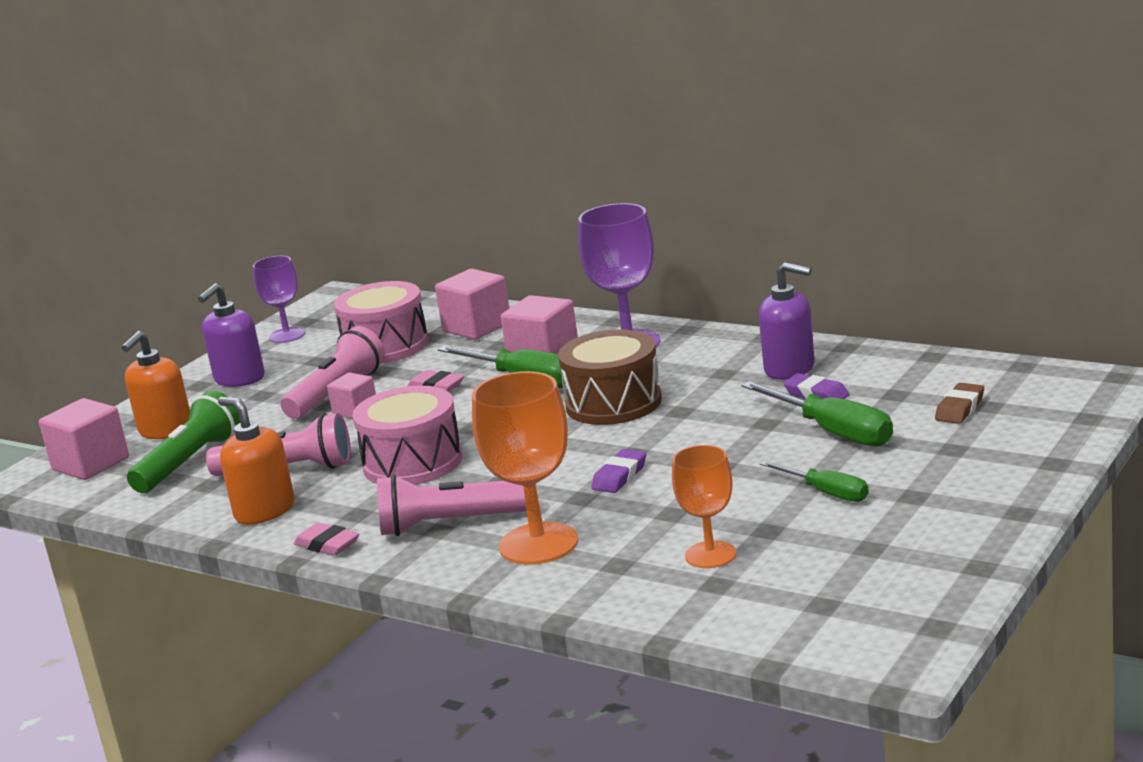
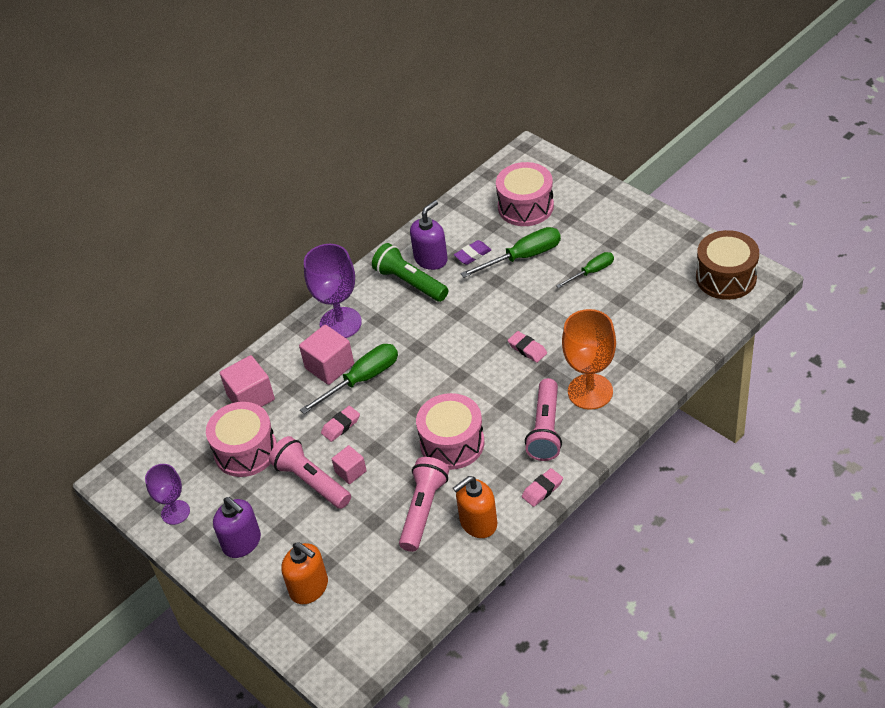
camera: 75 degrees left, 25 degrees up
(91, 464) = (340, 634): pink cube -> none
(190, 462) = (376, 569): green flashlight -> green flashlight (410, 282)
(613, 403) = (427, 340): brown drum -> brown drum (726, 277)
(619, 476) = (527, 349): purple eraser -> pink eraser
(710, 555) = (636, 325): orange goblet -> none
(960, 409) = (525, 206): brown eraser -> pink drum

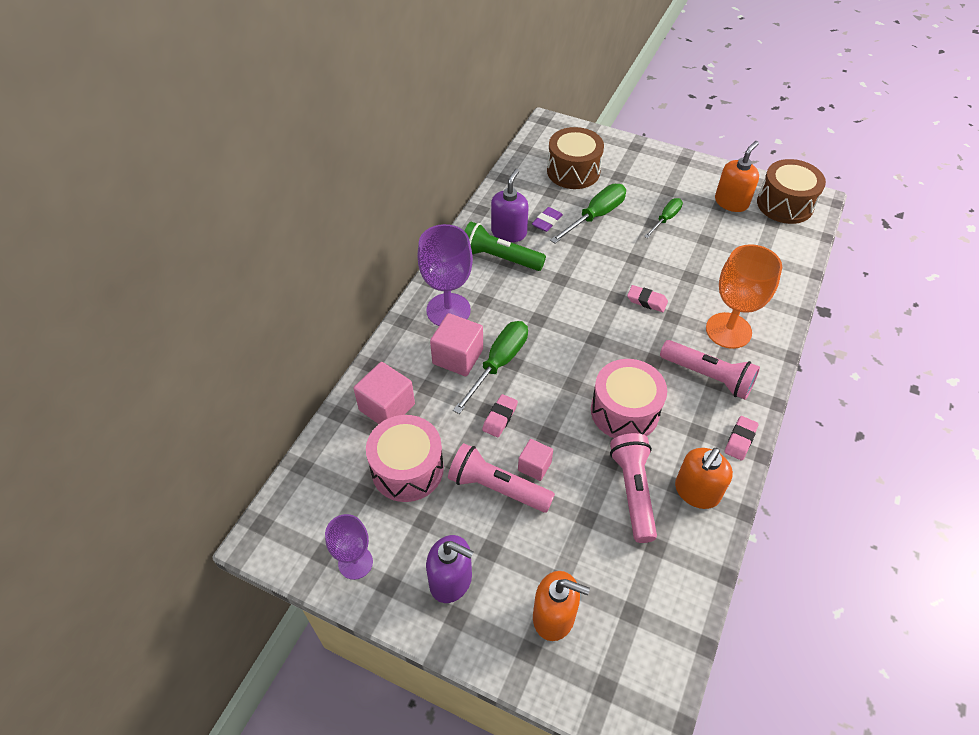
camera: 25 degrees left, 5 degrees up
(525, 206) = (573, 171): pink drum -> brown drum
(546, 429) = (708, 376): pink flashlight -> pink flashlight turned 45 degrees counterclockwise
(670, 266) = (731, 202): none -> orange soap dispenser

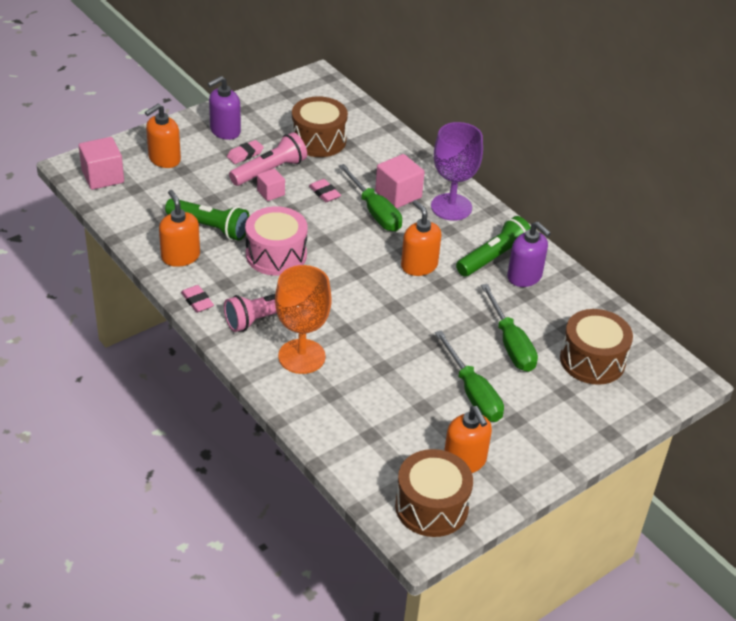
camera: 115 degrees right, 10 degrees down
(355, 562) = (271, 102): purple goblet -> none
(387, 407) = (378, 148): pink cube -> pink cube (103, 177)
(407, 469) = (318, 140): pink drum -> brown drum
(547, 222) = (523, 307): purple eraser -> none
(551, 301) = (419, 266): none -> orange soap dispenser
(633, 491) = (209, 227): pink flashlight -> green flashlight
(646, 301) = (375, 323): pink eraser -> pink eraser (245, 154)
(665, 219) = (473, 393): green screwdriver -> green screwdriver, size x1.62

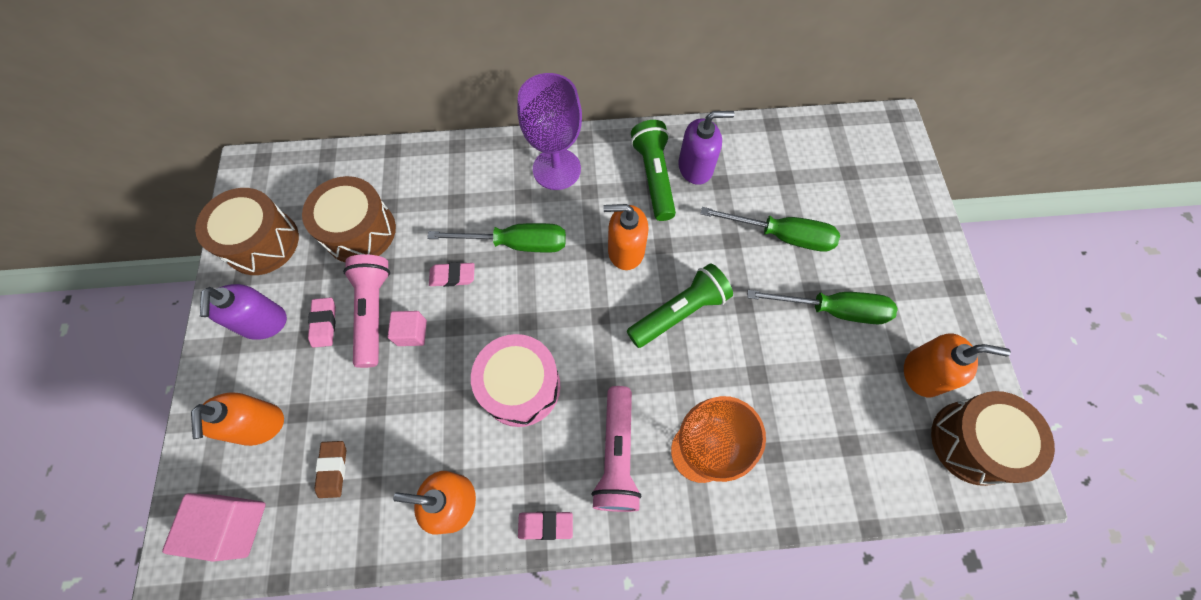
camera: 55 degrees left, 25 degrees up
(162, 199) = (333, 469): none -> brown eraser
(209, 227) = (425, 438): green flashlight -> green flashlight (679, 312)
(398, 194) = (505, 205): pink cube -> none
(592, 360) = (836, 182): brown drum -> brown drum (262, 242)

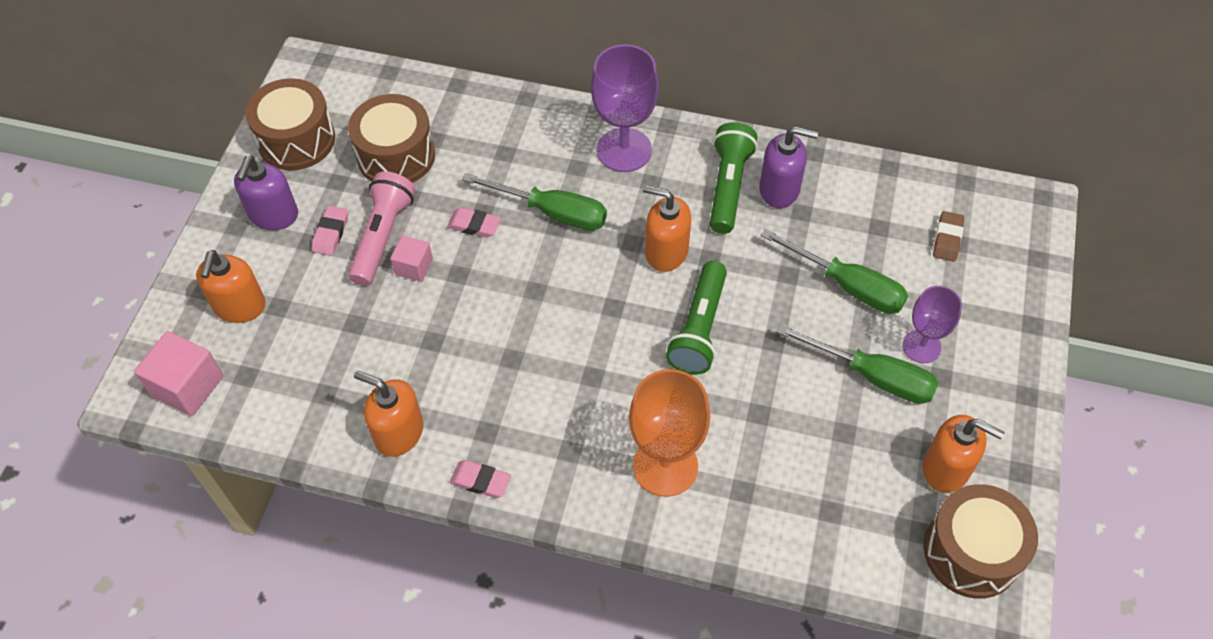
camera: 20 degrees right, 10 degrees down
(333, 469) = (294, 367): brown eraser -> brown eraser (947, 239)
(520, 386) = (504, 349): pink drum -> none
(617, 455) = (577, 442): pink flashlight -> none
(679, 312) = (699, 328): green flashlight -> green flashlight turned 120 degrees clockwise
(859, 271) = (921, 346): none -> purple goblet

